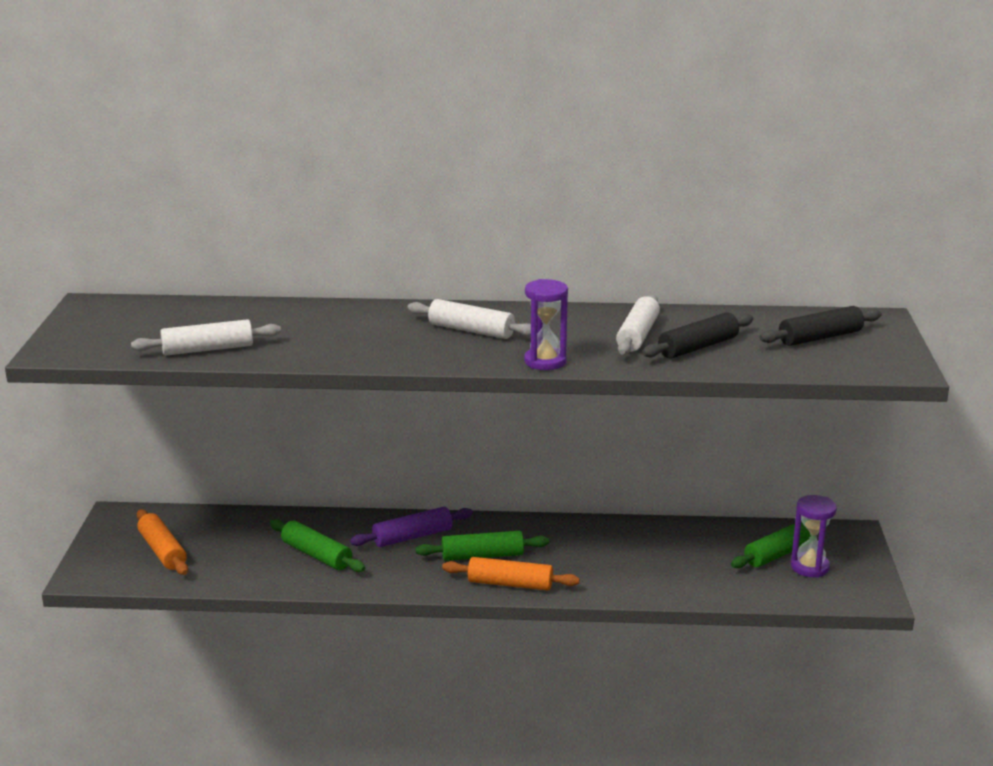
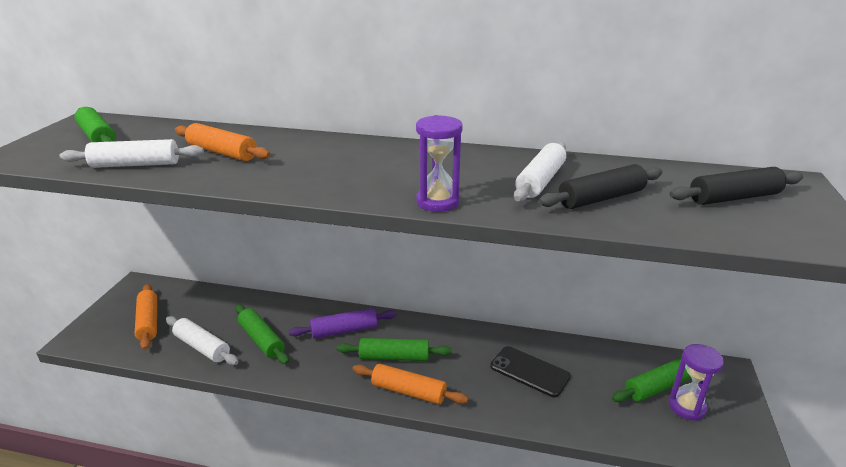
camera: 10 degrees right, 5 degrees up
(129, 323) = (97, 137): none -> green rolling pin
(290, 330) = (222, 152): none -> orange rolling pin
(471, 330) = (381, 164): white rolling pin -> white rolling pin (202, 347)
(639, 554) = (529, 371): none -> black phone

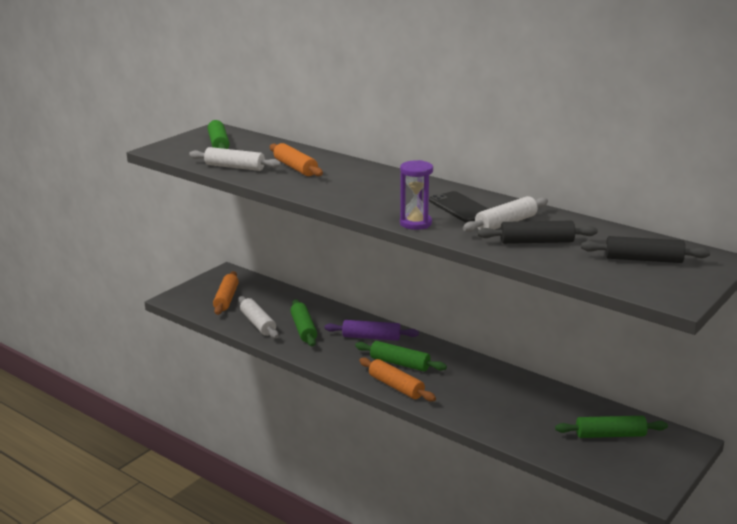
camera: 25 degrees right, 5 degrees down
(529, 371) = (505, 398): black phone -> black phone (460, 208)
(687, 407) = (622, 453): purple hourglass -> none

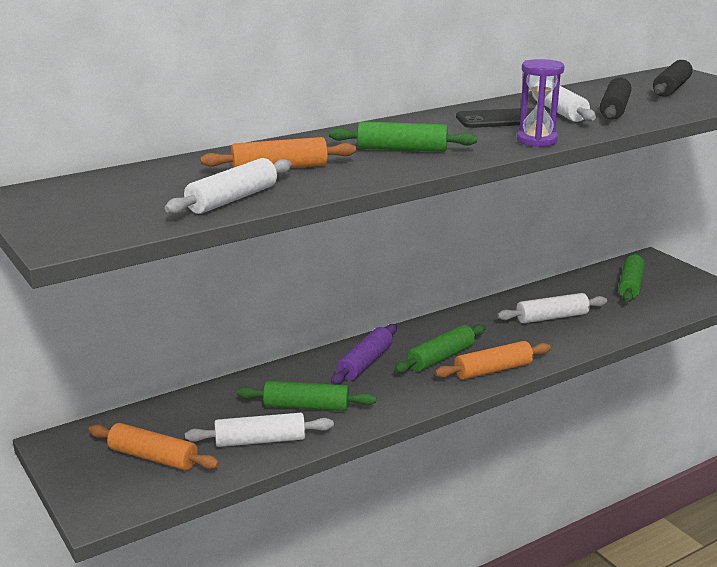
camera: 70 degrees left, 0 degrees up
(218, 144) = (100, 199): green rolling pin -> green rolling pin (402, 149)
(505, 401) = (552, 317): none -> white rolling pin

